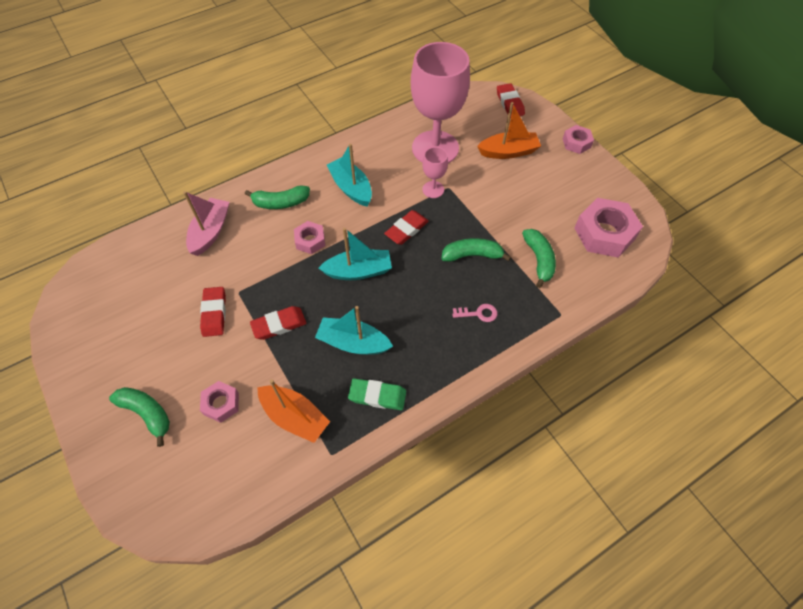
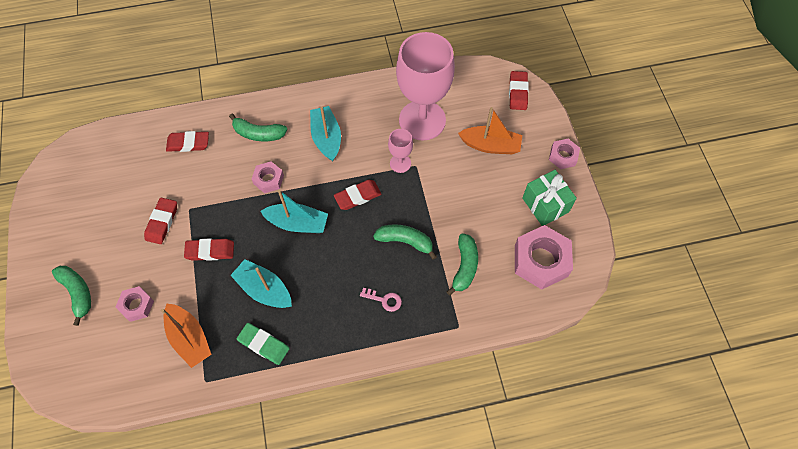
camera: 20 degrees right, 5 degrees up
(210, 232) = (188, 143): pink boat -> red eraser
(583, 186) = (545, 205): none -> green gift

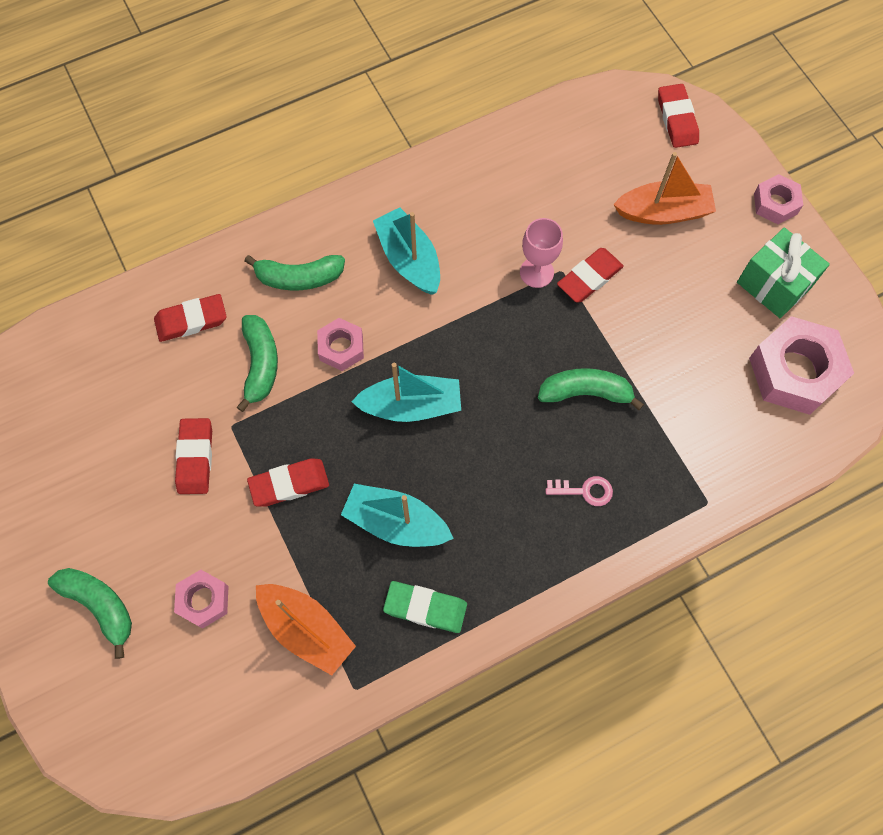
camera: 15 degrees left, 5 degrees up
(357, 196) = (489, 340): red eraser -> red eraser (589, 278)
(422, 120) = (547, 196): pink goblet -> none
(464, 266) = (686, 409): green banana -> green banana (260, 364)

